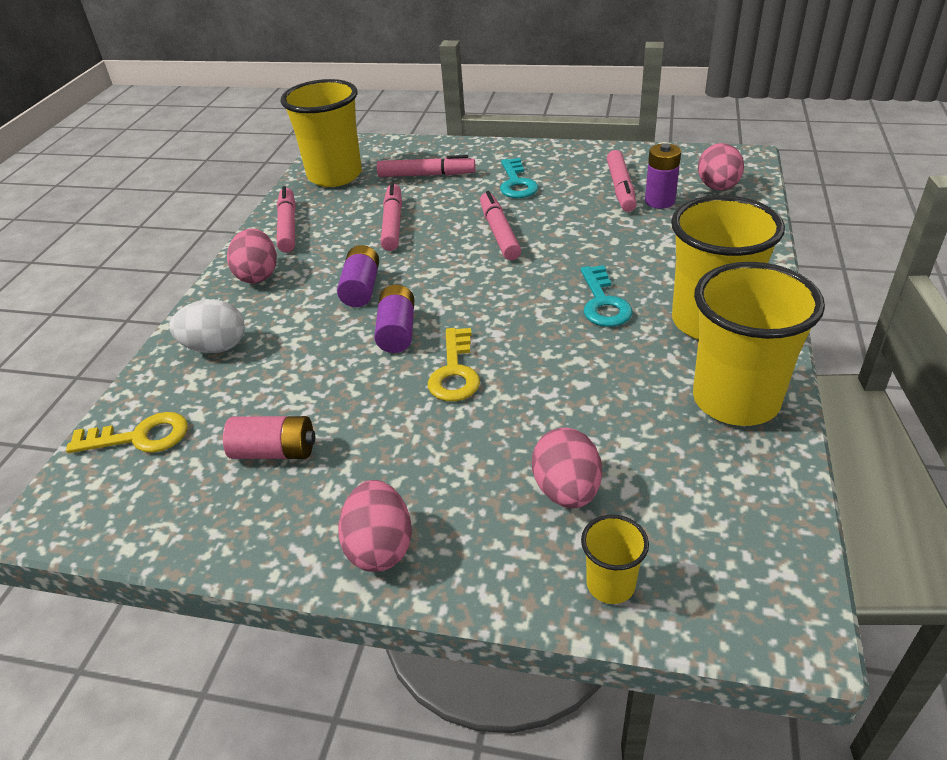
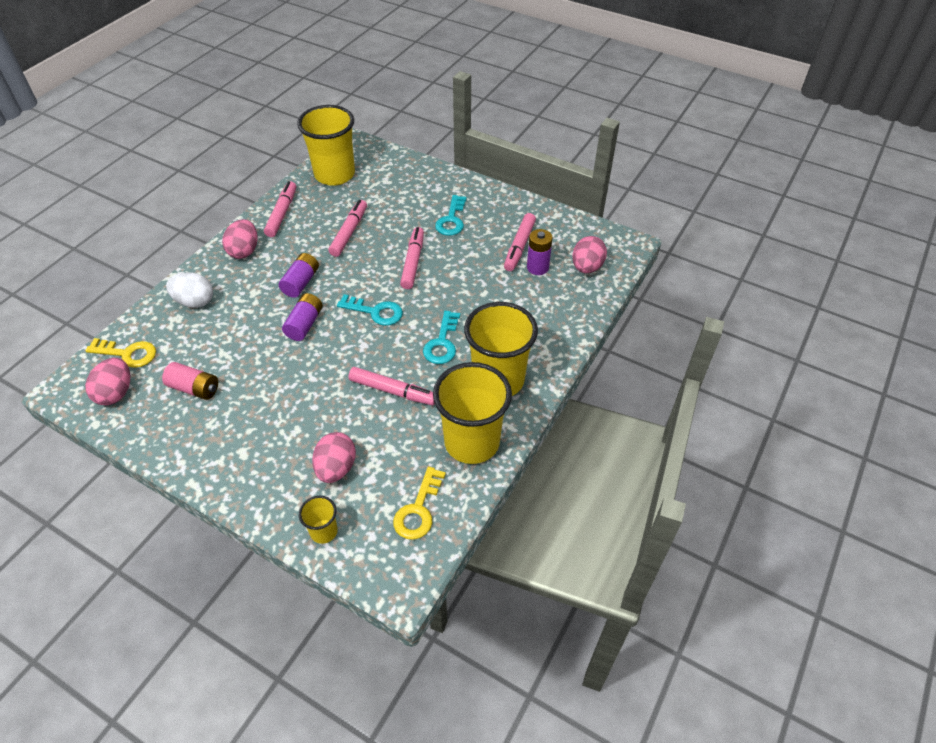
camera: 15 degrees right, 10 degrees up
(380, 547) = (220, 468): pink egg -> pink egg (116, 393)
(426, 175) = (395, 193): pink marker -> pink marker (393, 391)
(454, 371) = (321, 366): yellow key -> yellow key (418, 509)
(487, 293) = (375, 312): none -> turquoise key

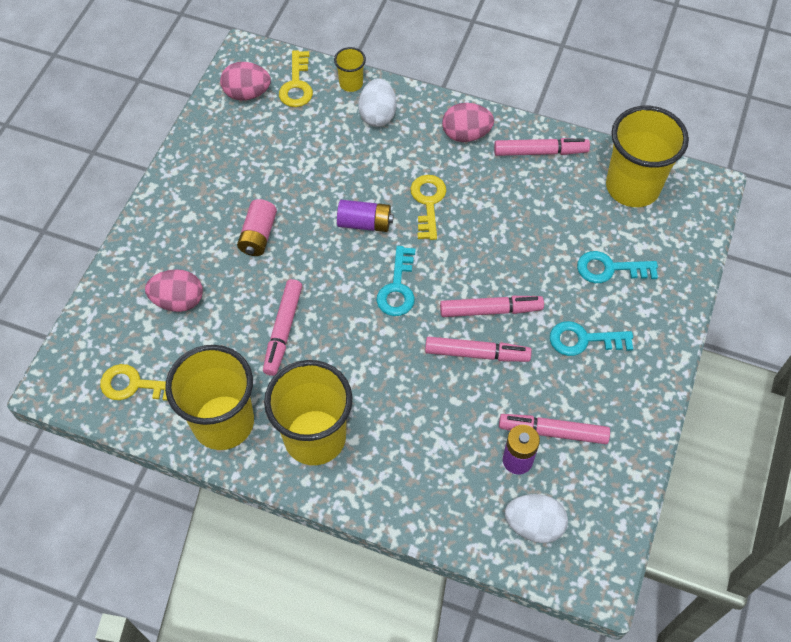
camera: 80 degrees right, 10 degrees up
(194, 388) = (261, 153): pink battery -> pink battery (258, 235)
(301, 282) = (428, 203): purple battery -> yellow key
(324, 531) = (107, 308): yellow cup -> yellow cup (351, 83)
(349, 232) = (526, 229): pink marker -> pink marker (477, 354)
(442, 343) = (362, 367): turquoise key -> turquoise key (610, 269)
(587, 267) = (534, 525): pink egg -> white egg

